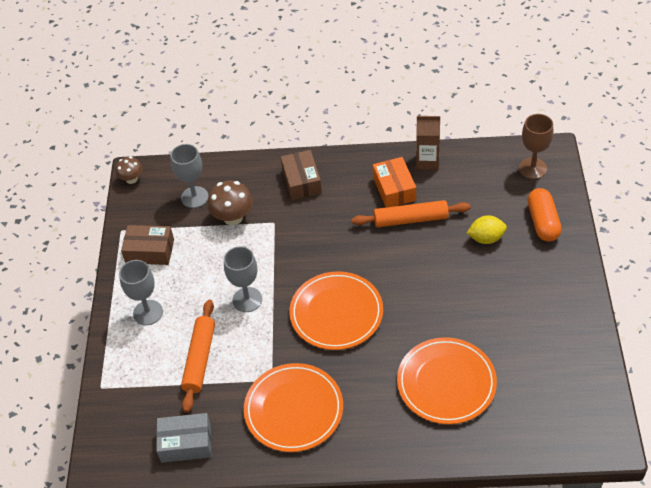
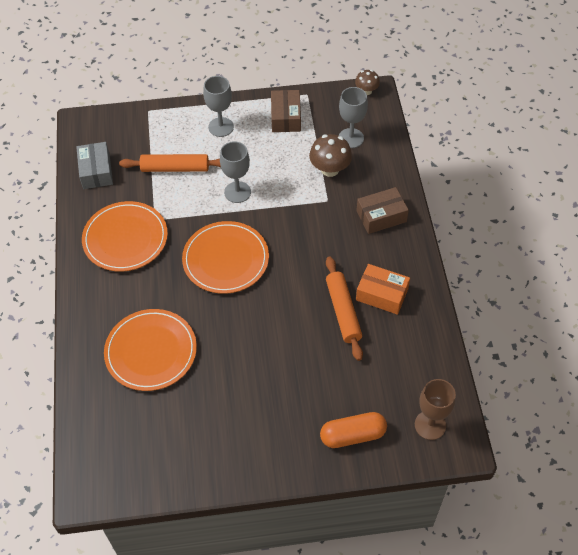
camera: 80 degrees right, 5 degrees up
(394, 189) = (382, 294): orange box -> orange box turned 45 degrees clockwise
(427, 161) = (425, 322): brown carton -> none
(486, 238) = (325, 380): yellow lemon -> none

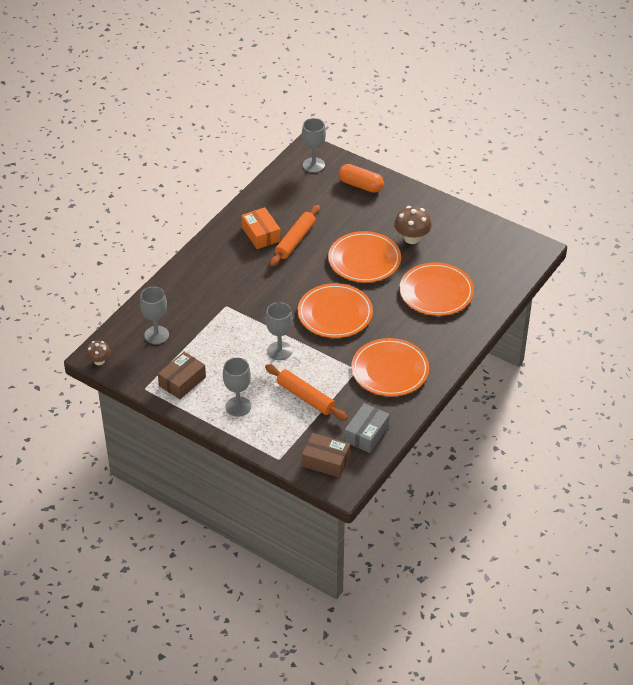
camera: 140 degrees left, 10 degrees down
(255, 338) = (364, 260): none -> orange plate
(330, 169) = (198, 324): brown mushroom -> brown mushroom (412, 238)
(381, 216) = (204, 274): brown box -> brown box (326, 461)
(430, 425) = (313, 165): brown goblet -> grey goblet

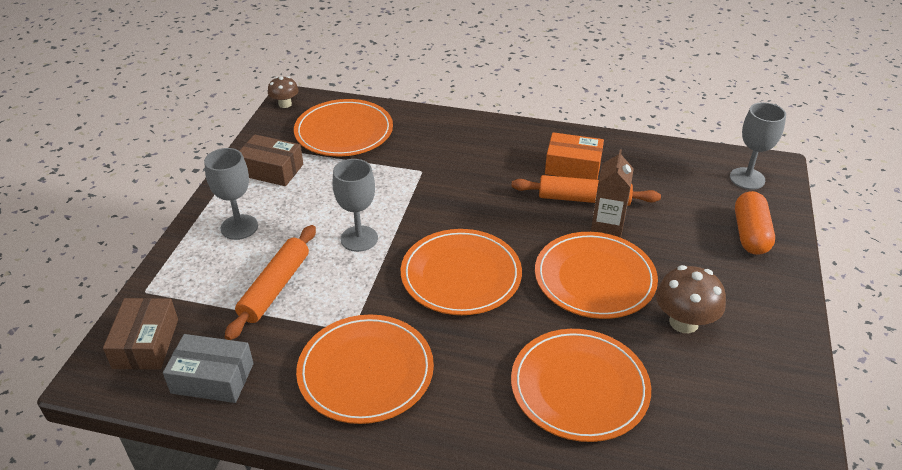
camera: 70 degrees right, 5 degrees down
(156, 335) = (344, 131): grey goblet -> orange plate
(261, 234) = (573, 166): orange box -> orange box turned 60 degrees clockwise
(325, 240) = (607, 227): none -> brown carton

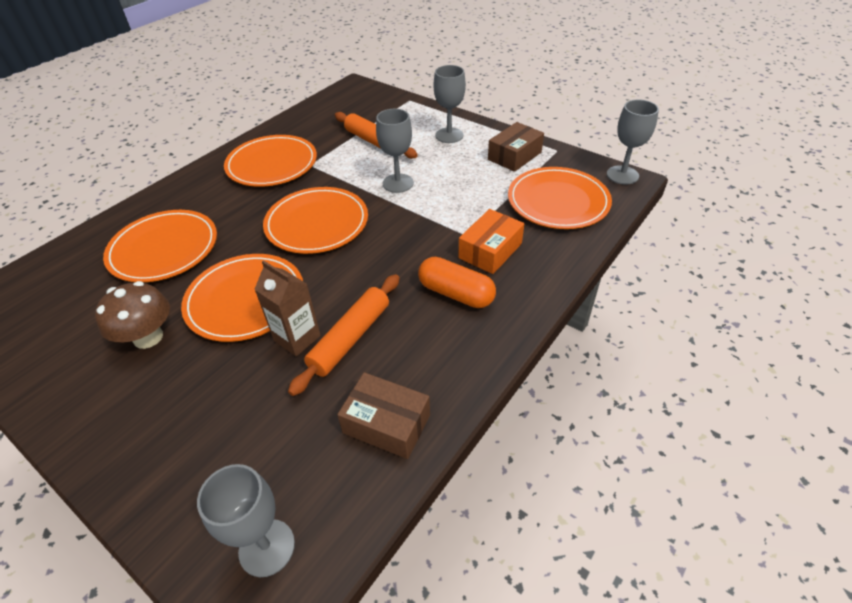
camera: 115 degrees right, 5 degrees up
(146, 343) = (365, 99): brown box -> brown box (386, 423)
(212, 378) = (319, 116): grey box -> none
(285, 104) = (622, 175): brown mushroom -> grey goblet
(573, 166) = (409, 352): orange box -> orange box (490, 250)
(750, 234) = (182, 472): orange capsule -> orange capsule (456, 293)

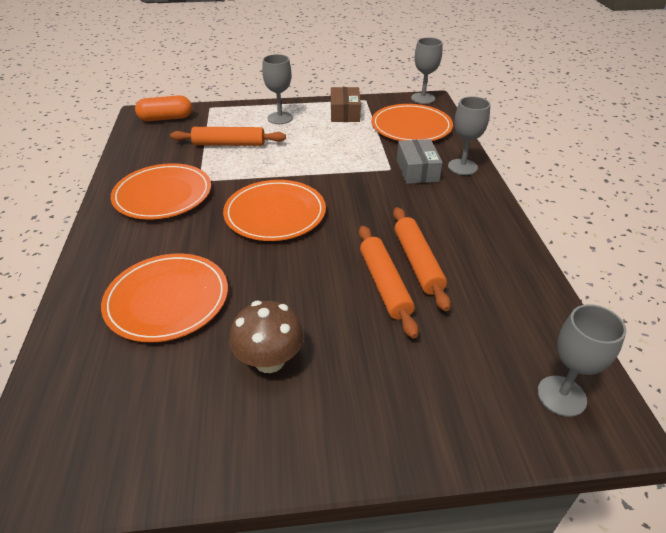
camera: 45 degrees left, 5 degrees down
(245, 300) = (306, 288): orange plate -> none
(297, 338) = (384, 285): brown carton -> orange rolling pin
(386, 423) = (512, 289): brown box -> none
(398, 183) = (293, 161): grey goblet -> grey goblet (462, 167)
(456, 293) = (436, 203): orange capsule -> orange capsule (166, 118)
(490, 250) = (417, 170): orange box -> grey box

